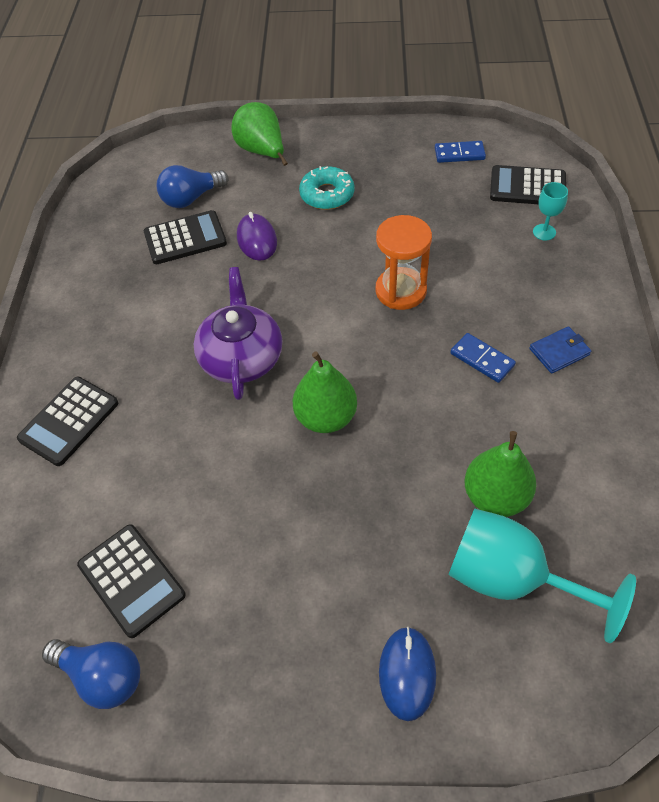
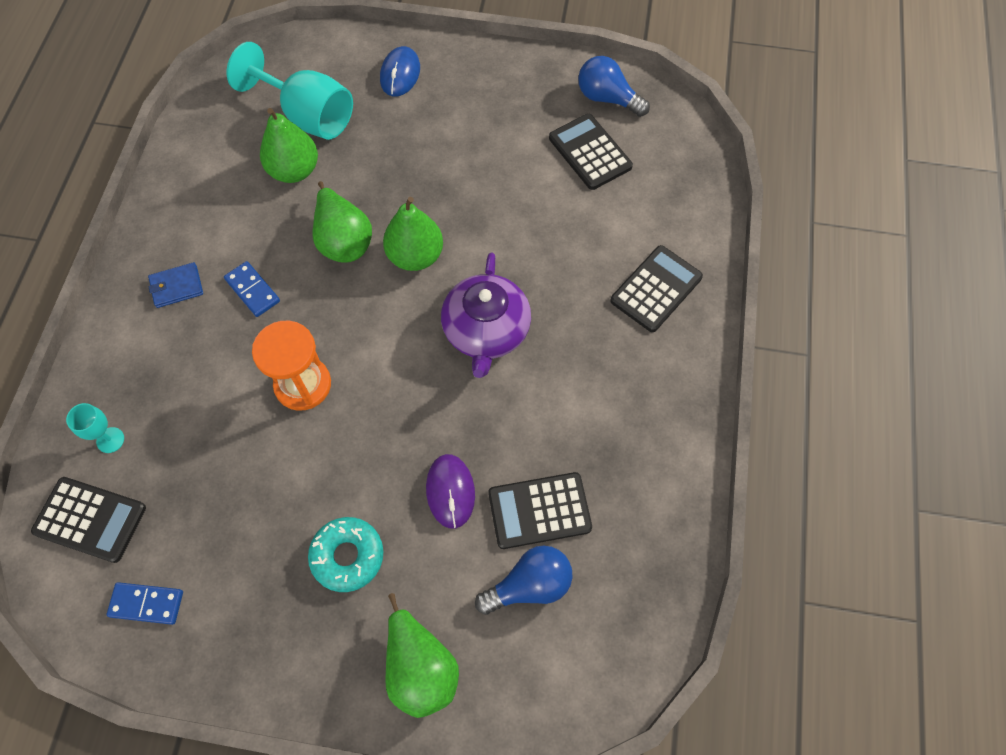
camera: 175 degrees left, 10 degrees up
(407, 422) = (343, 241): none -> green pear

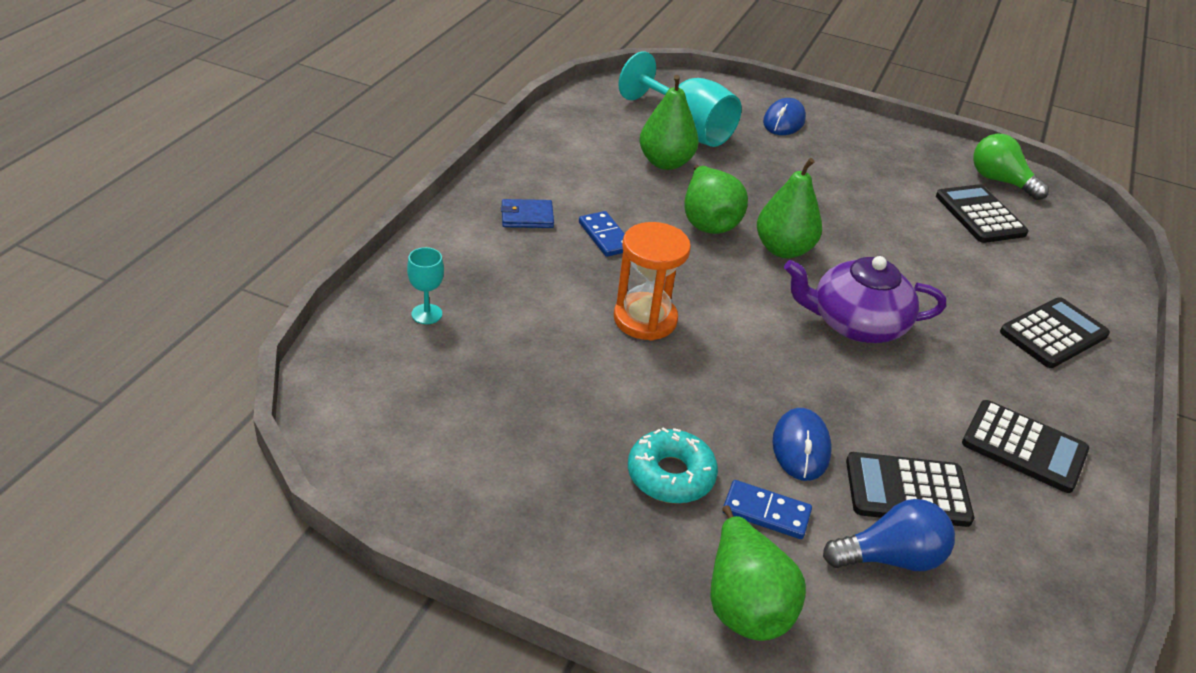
camera: 10 degrees right, 25 degrees down
(90, 520) = (386, 372): black calculator -> black calculator (1024, 447)
(146, 603) = (428, 459): blue domino -> blue domino (766, 512)
(450, 491) = (801, 447): purple mouse -> blue mouse
(486, 331) = (855, 324): purple teapot -> purple teapot turned 75 degrees clockwise
(607, 98) = (1000, 181): blue light bulb -> green light bulb

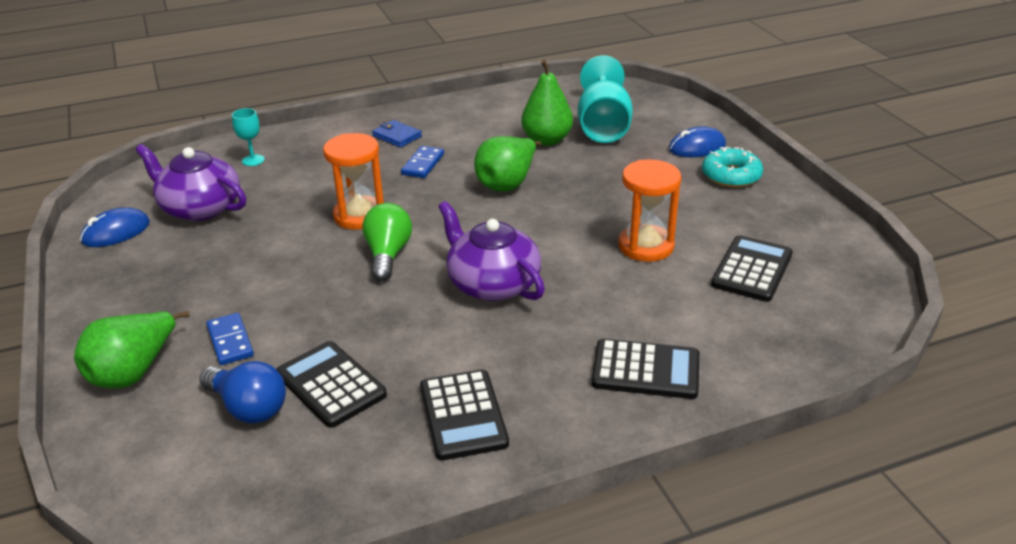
camera: 50 degrees right, 5 degrees down
(473, 398) = (200, 208): none -> purple teapot
(670, 475) = (220, 294): turquoise donut -> turquoise donut (731, 175)
(783, 249) = (529, 220): green pear -> none
(801, 447) = (315, 324): blue mouse -> blue mouse (116, 232)
(894, 230) = (646, 246): none -> orange hourglass
(1000, 181) = (828, 257): green light bulb -> green light bulb (388, 255)

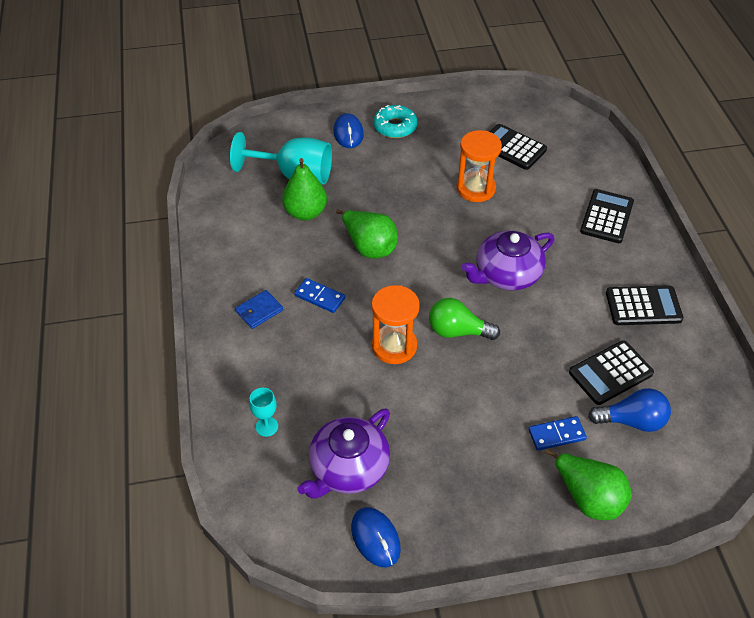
camera: 80 degrees left, 15 degrees up
(248, 407) = (632, 421): blue light bulb -> blue light bulb turned 45 degrees clockwise

